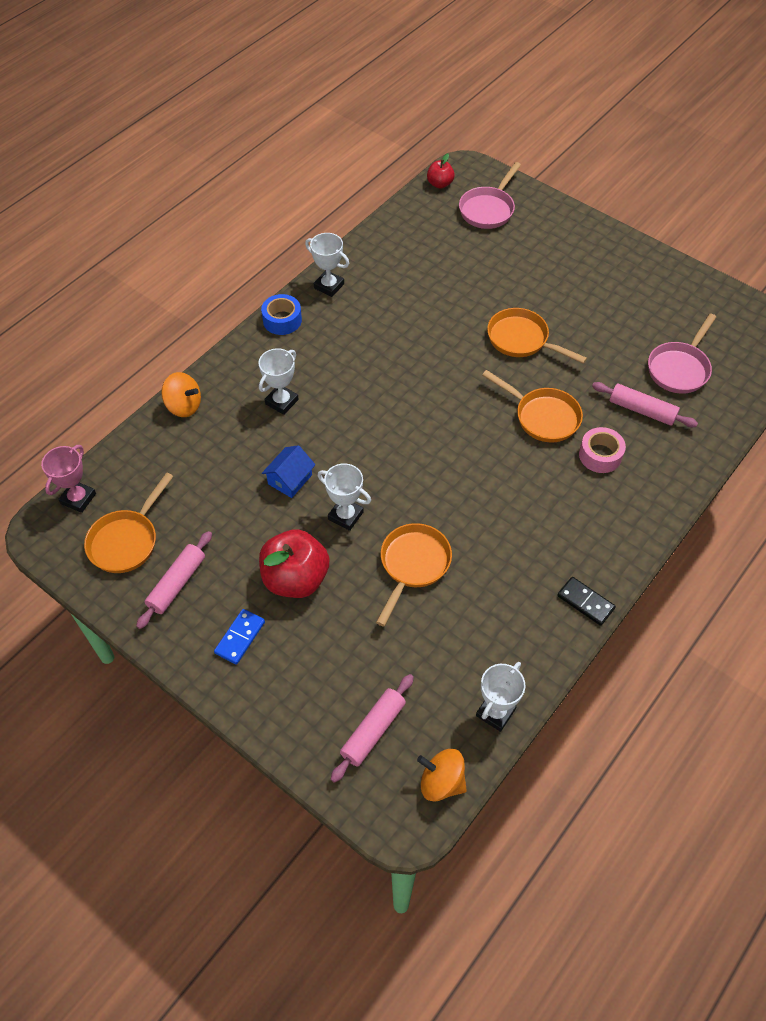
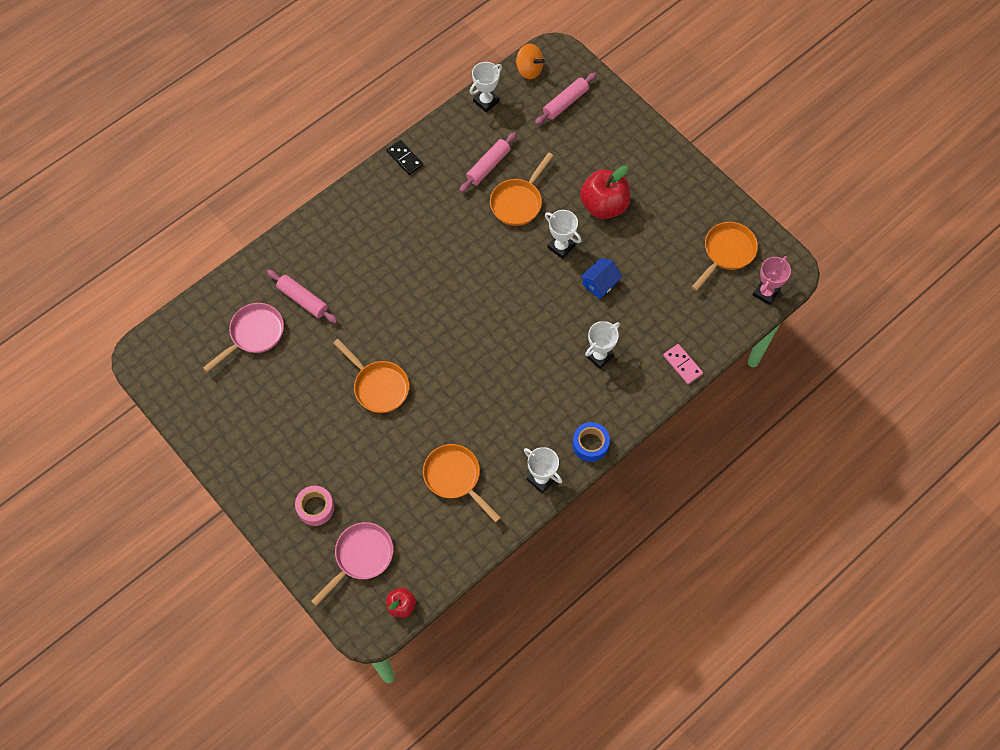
camera: 170 degrees left, 10 degrees up
(177, 584) = (689, 215): pink rolling pin -> pink rolling pin (488, 166)
(184, 406) = (682, 365): orange spinning top -> pink domino
(240, 637) = (646, 171): blue domino -> none
(542, 416) = (386, 307): orange pan -> orange pan (455, 477)
(600, 455) = (352, 265): pink tape -> pink tape (315, 508)

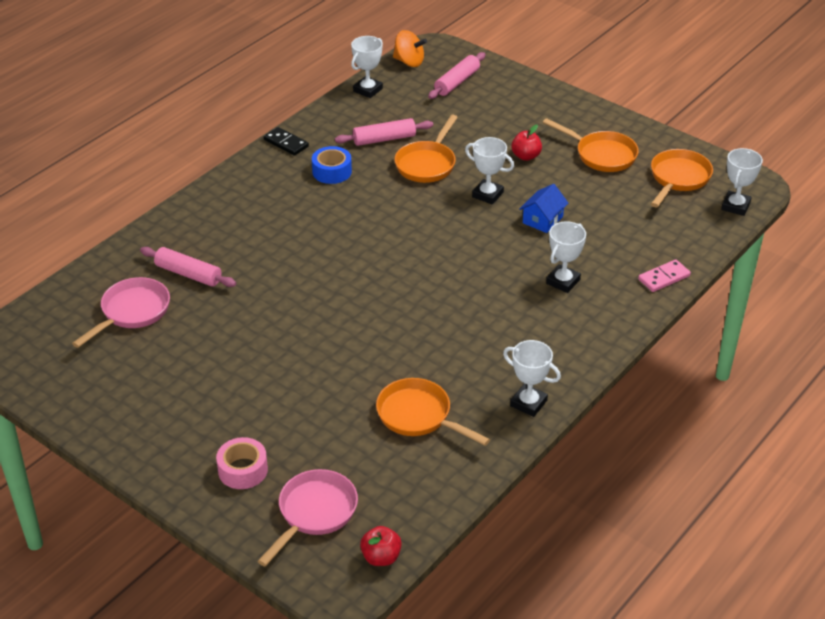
camera: 10 degrees left, 25 degrees down
(378, 386) = (299, 341): orange pan -> orange pan (601, 155)
(488, 166) = (384, 139): pink rolling pin -> pink rolling pin turned 45 degrees clockwise
(590, 444) = (578, 363): blue tape -> blue tape (332, 171)
(604, 205) = (526, 156): red apple -> red apple, size x0.52
(682, 365) = (664, 278): pink domino -> pink domino turned 75 degrees counterclockwise
(766, 293) = (735, 206): pink trophy -> white trophy

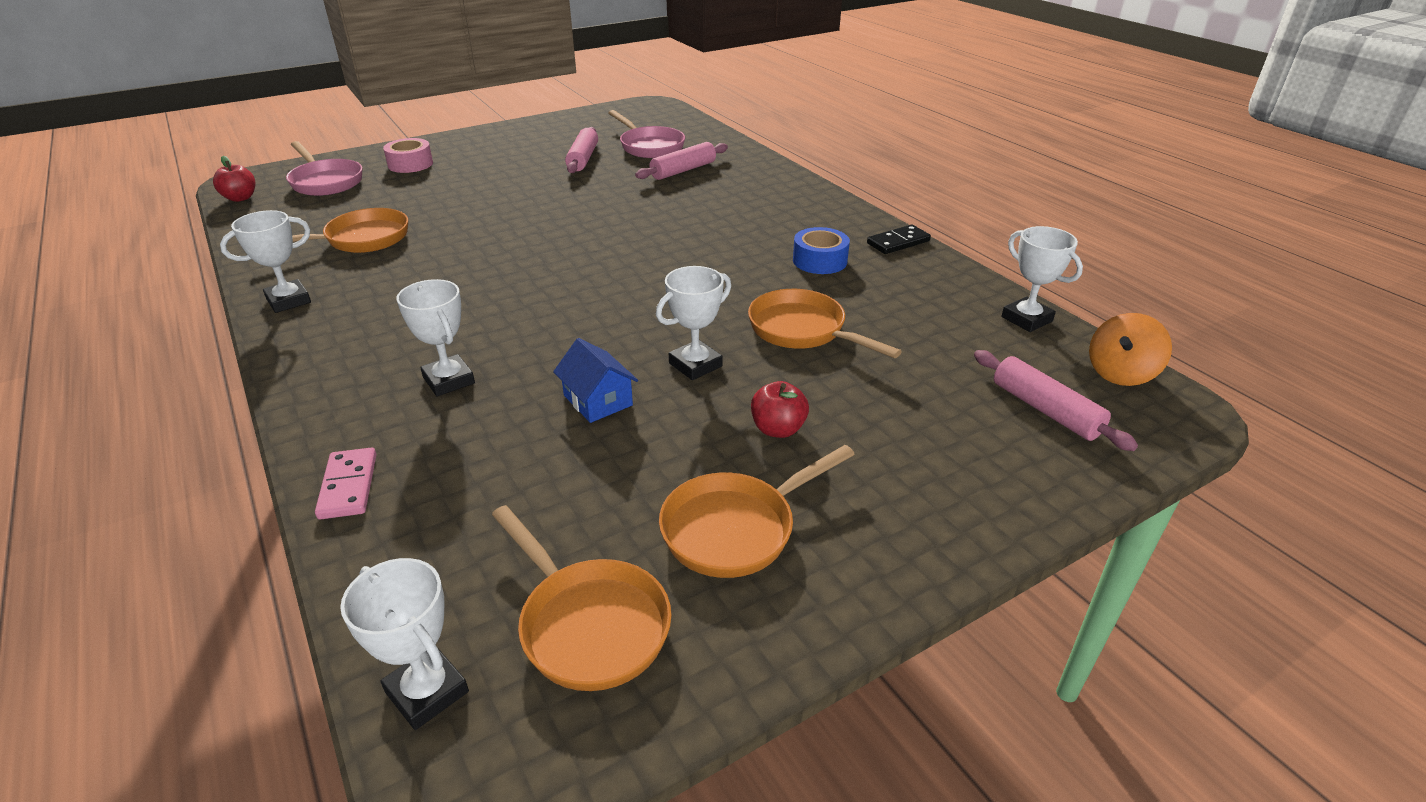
camera: 110 degrees right, 5 degrees down
(384, 139) = (882, 309): pink rolling pin -> pink rolling pin (583, 159)

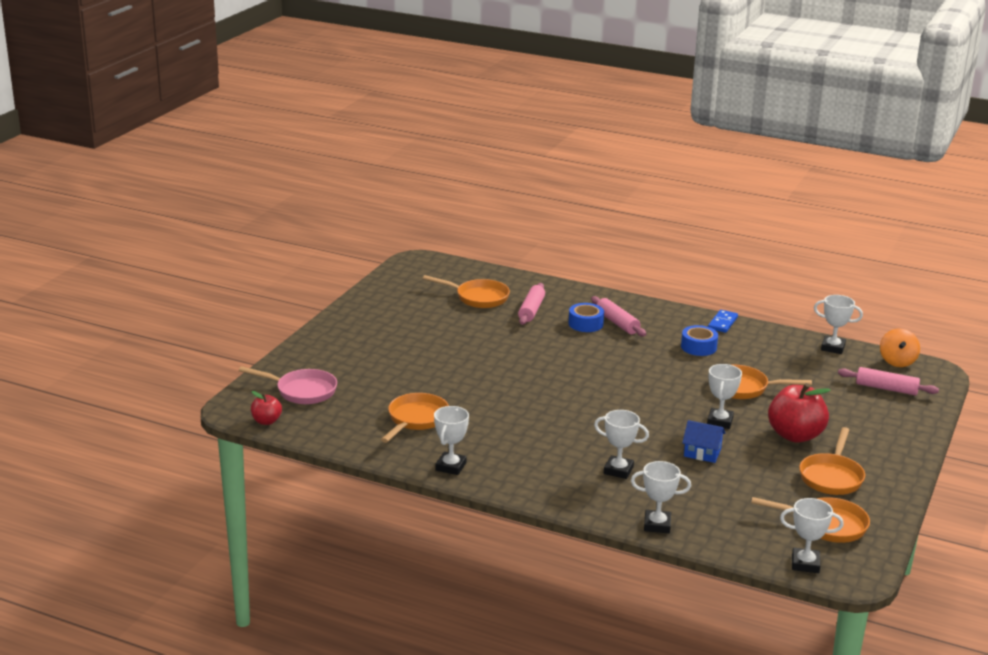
camera: 35 degrees left, 10 degrees down
(348, 486) = (657, 525): pink domino -> white trophy
(410, 164) = (335, 360): pink tape -> none
(583, 159) = (450, 320): pink rolling pin -> pink rolling pin (617, 323)
(649, 146) = (478, 297): pink pan -> orange pan
(720, 198) = (585, 324): none -> blue tape
(778, 429) = (795, 435): red apple -> red apple, size x1.91
(898, 242) = (722, 323): black domino -> blue domino

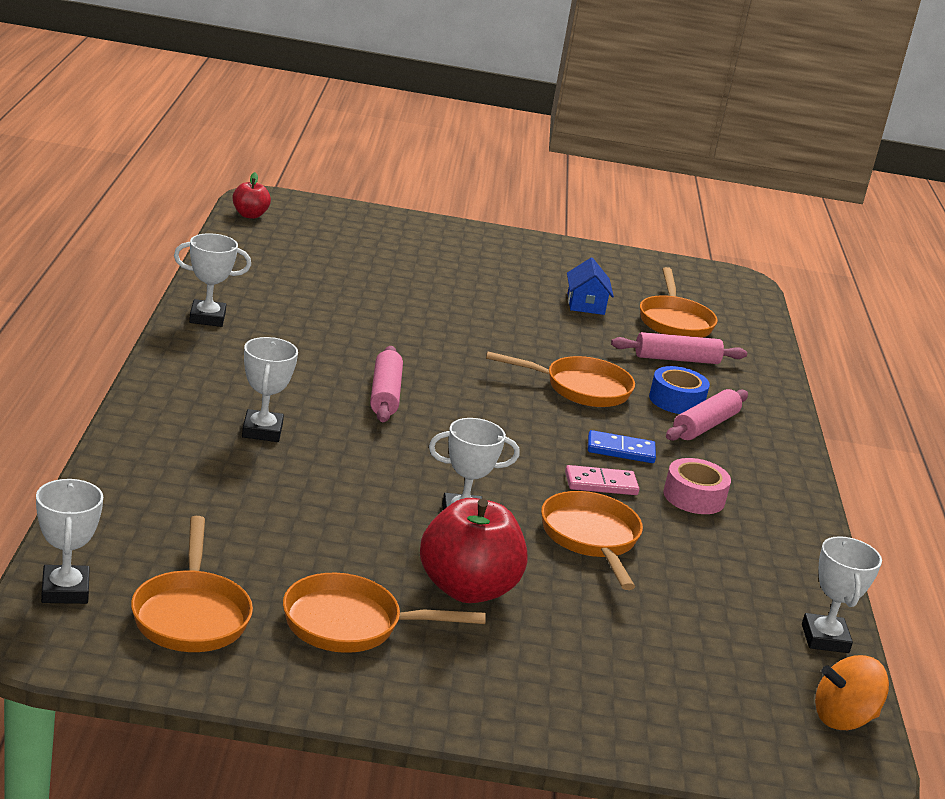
camera: 65 degrees right, 0 degrees up
(302, 391) = (331, 229): pink pan -> none
(416, 420) = (309, 293): orange pan -> orange pan (580, 388)
(657, 525) = (127, 462): white trophy -> none
(684, 371) = (601, 484): none -> pink domino
(698, 347) = (694, 497): blue tape -> pink tape
(702, 452) = (354, 499): blue house -> blue house (585, 304)
(722, 323) = (802, 520): blue domino -> blue domino (620, 450)
(886, 388) = (719, 700): pink rolling pin -> pink rolling pin (385, 394)

